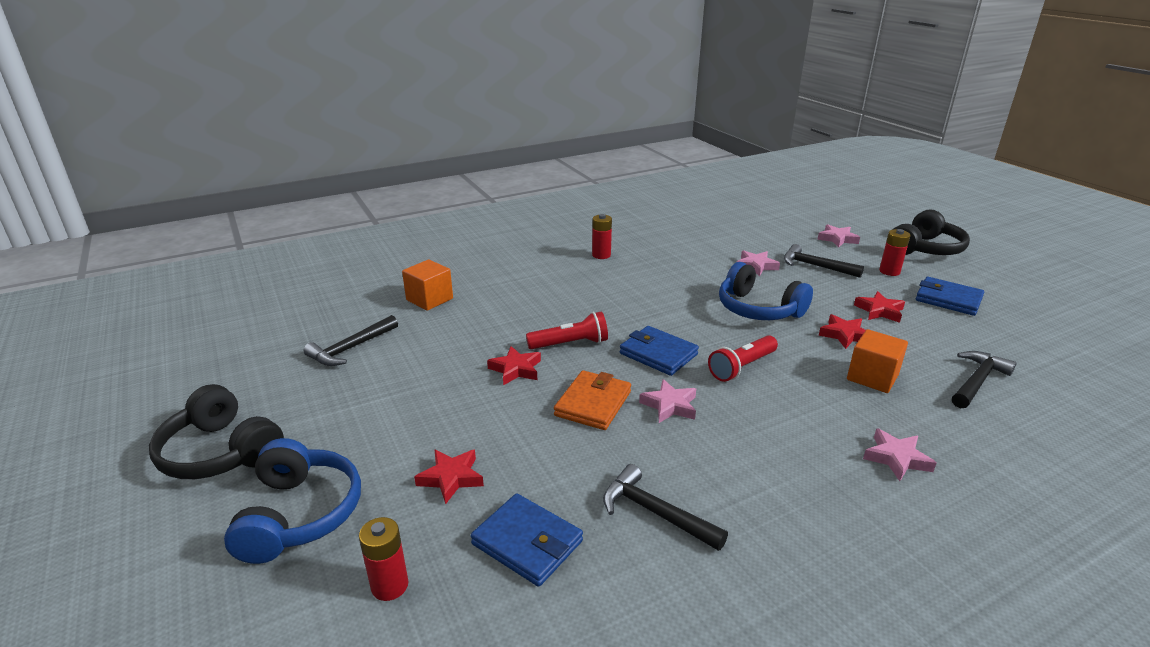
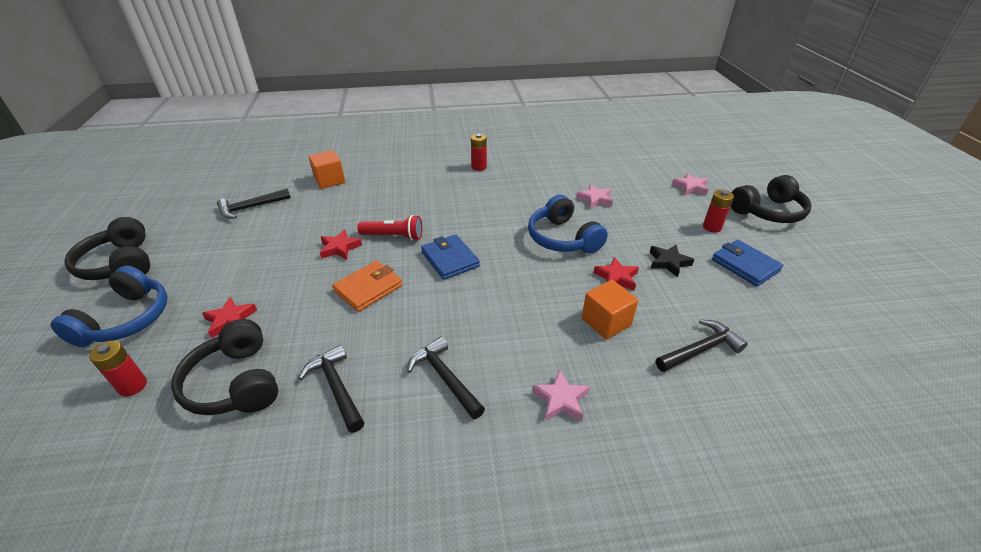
camera: 20 degrees right, 10 degrees up
(527, 543) = (235, 383): blue wallet -> black headphones
(670, 405) = (421, 304): pink star -> none
(742, 367) = (504, 286): red flashlight -> none
(815, 266) = (647, 209): black hammer -> black hammer (445, 378)
(879, 311) = (668, 262): red star -> black star

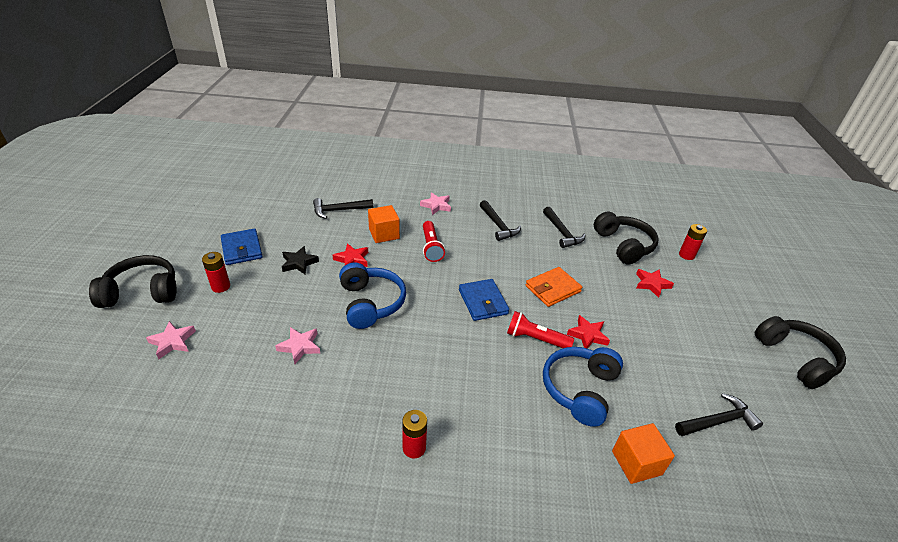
camera: 170 degrees left, 0 degrees up
(126, 319) = (733, 299): blue headphones -> blue headphones (579, 389)
(532, 314) = (431, 247): none -> red flashlight

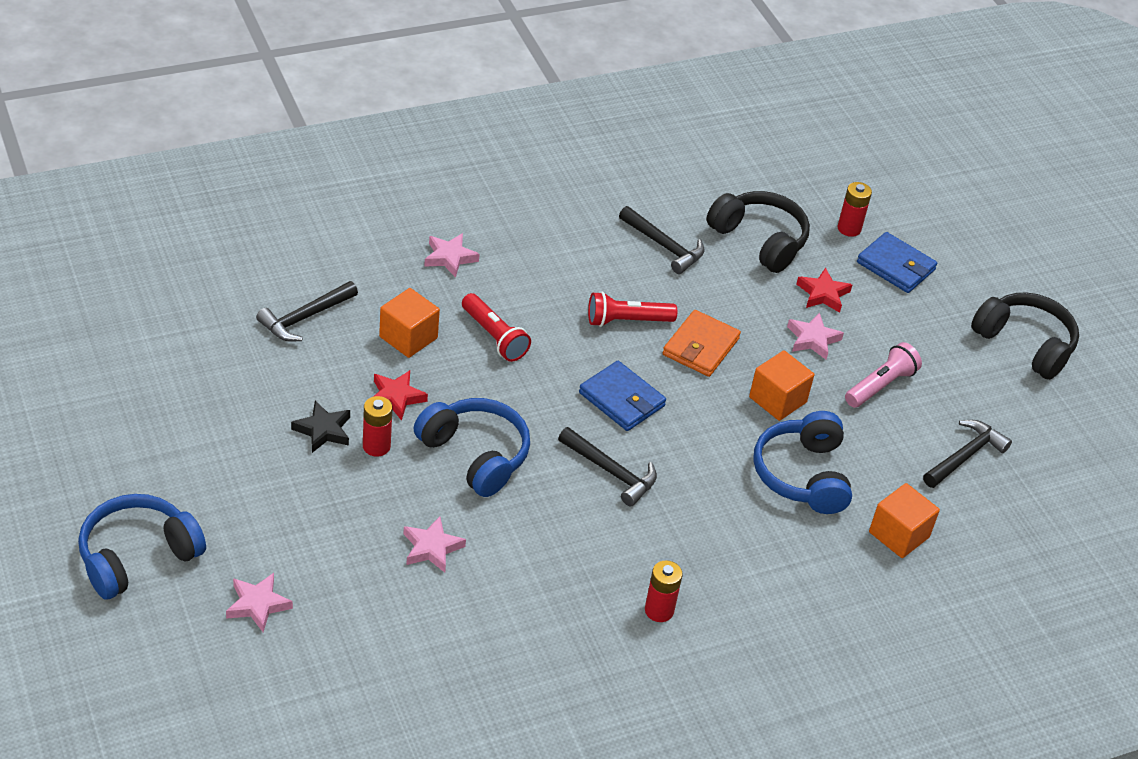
camera: 30 degrees left, 5 degrees up
(142, 292) = (137, 556): black headphones -> blue headphones
(221, 286) = (244, 507): red battery -> red battery (376, 446)
(242, 249) = (216, 438): blue wallet -> blue wallet (895, 266)
(498, 225) = (566, 264): black hammer -> black hammer (611, 472)
(535, 339) = (718, 428): red flashlight -> red flashlight (627, 321)
(587, 335) = (777, 400): red star -> orange cube
(631, 307) = (812, 339): none -> pink star
(668, 350) = (880, 385): none -> pink flashlight

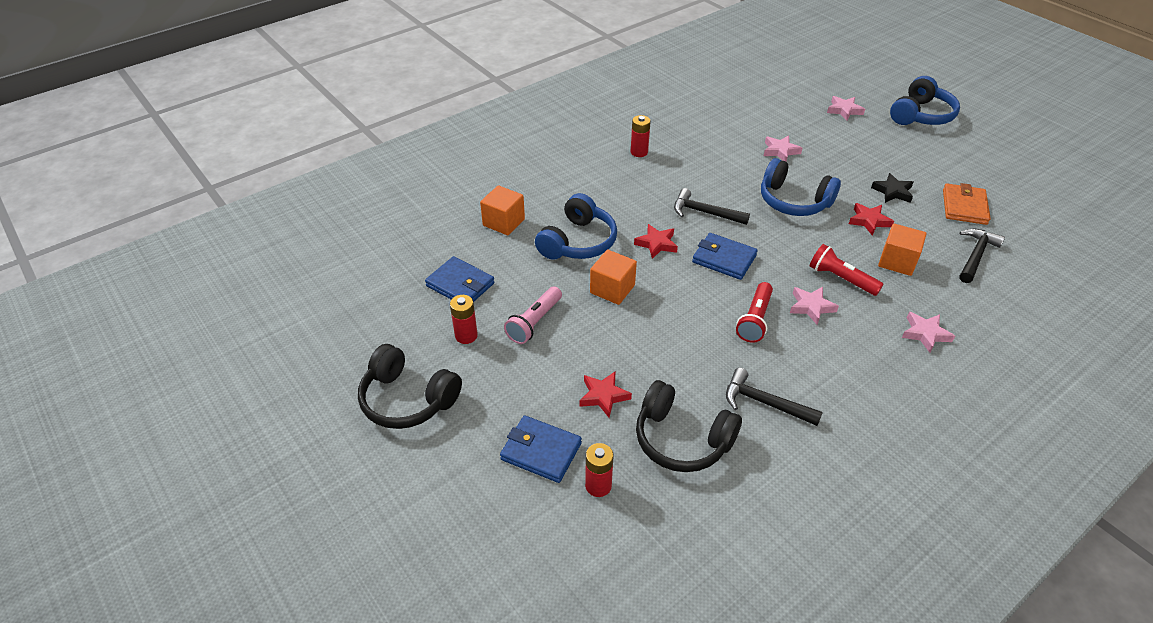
camera: 170 degrees right, 0 degrees up
(376, 446) = (854, 191): red battery -> red battery (466, 336)
(627, 321) = (755, 320): red flashlight -> red flashlight turned 135 degrees clockwise
(699, 443) = (656, 244): none -> red star
(700, 347) = (687, 314): orange wallet -> orange wallet (964, 207)
(802, 475) = (578, 242): blue headphones -> blue headphones turned 45 degrees clockwise
(812, 339) = (600, 347): pink star -> pink star (811, 307)
(965, 456) = (460, 285): black hammer -> blue wallet

